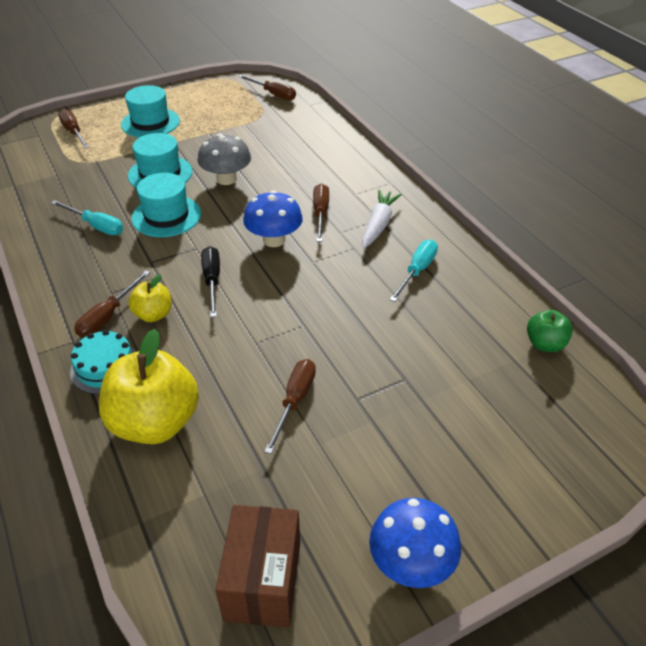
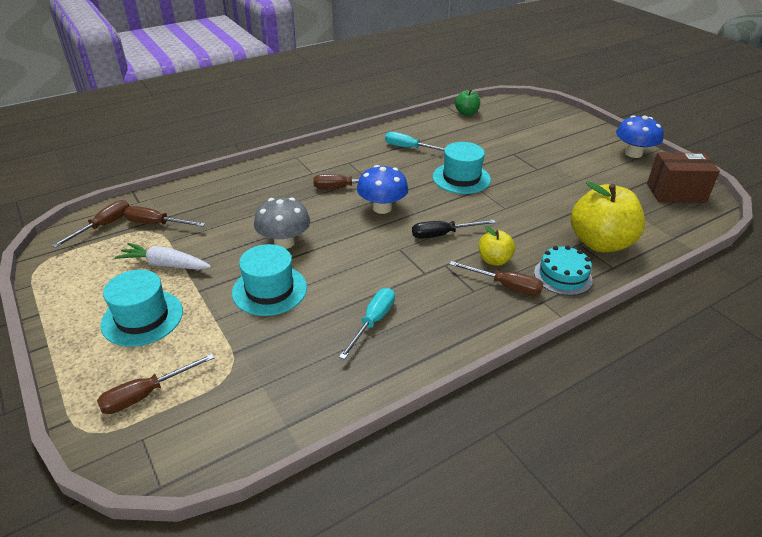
camera: 95 degrees left, 5 degrees down
(166, 216) = (351, 273): turquoise hat -> turquoise hat (461, 178)
(294, 401) = (551, 189): brown screwdriver -> brown screwdriver (157, 224)
(378, 225) = (356, 162): white carrot -> white carrot (165, 264)

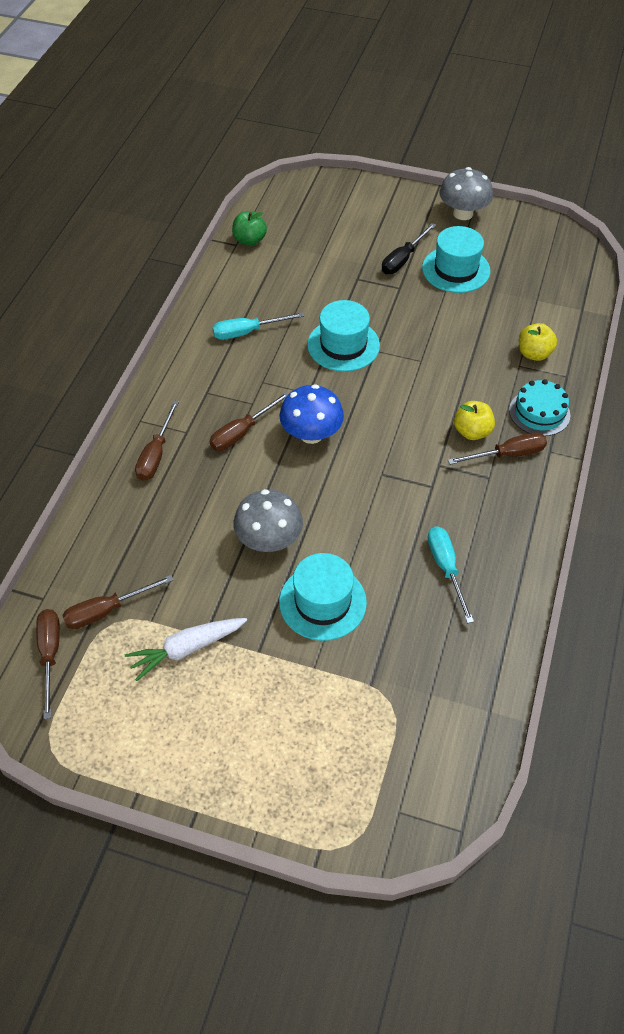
camera: 40 degrees left, 15 degrees up
(142, 318) = (246, 717): turquoise hat -> turquoise hat (456, 269)
(146, 394) = (351, 777): brown screwdriver -> brown screwdriver (156, 454)
(443, 234) = (400, 430): black screwdriver -> black screwdriver (403, 259)
(600, 243) = (534, 354): yellow apple -> yellow apple, size x0.51
(633, 153) = (463, 213): blue mushroom -> grey mushroom
(675, 193) = (540, 250): brown box -> none

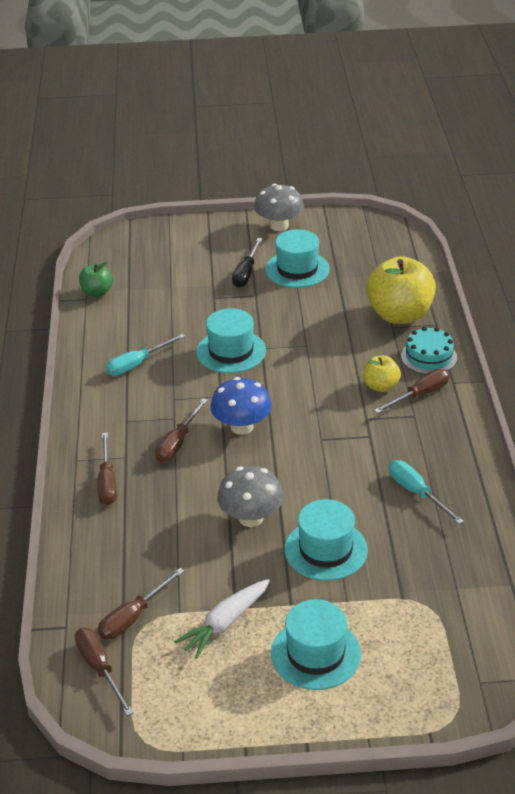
camera: 20 degrees left, 15 degrees down
(254, 716) = (315, 653): none -> turquoise hat
(534, 354) = (399, 315): yellow apple -> yellow apple, size x1.96

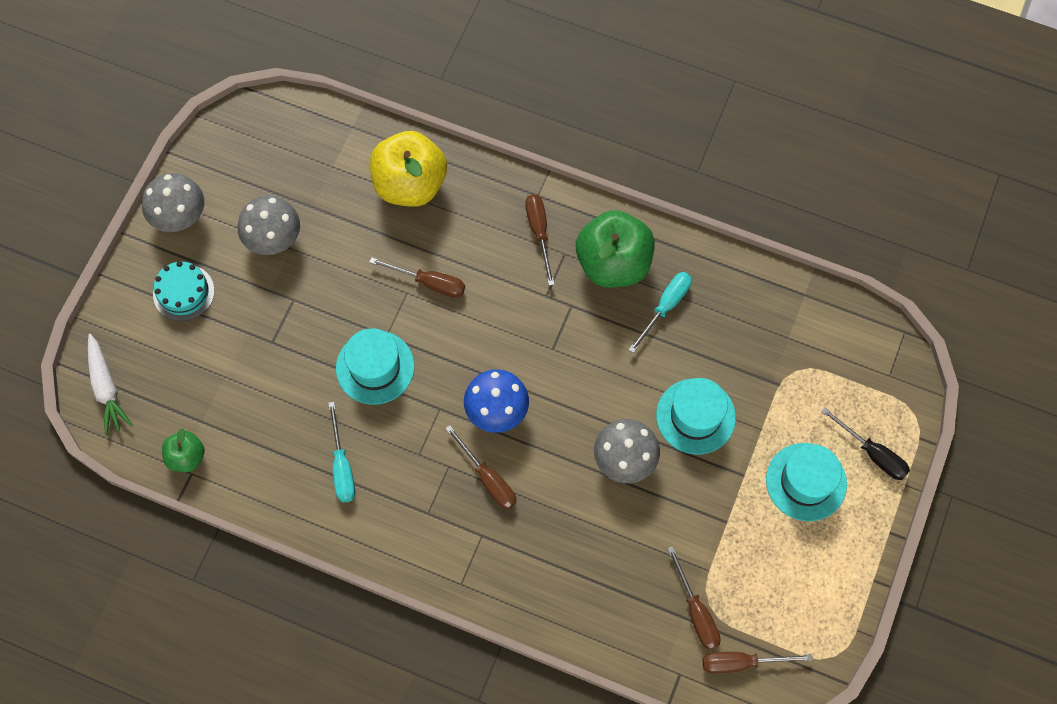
camera: 65 degrees left, 30 degrees up
(107, 482) = (509, 566): brown screwdriver -> brown screwdriver (429, 283)
(225, 623) = (739, 538): white carrot -> white carrot (106, 388)
(246, 273) = (248, 290): black screwdriver -> black screwdriver (872, 453)
(297, 269) = (273, 238): turquoise hat -> grey mushroom
(380, 386) = (508, 259): yellow apple -> none
(417, 493) = (665, 307): turquoise screwdriver -> turquoise screwdriver turned 135 degrees clockwise
(429, 357) = (489, 195): turquoise cake -> turquoise cake (183, 292)
(430, 446) = (613, 263): none -> green apple

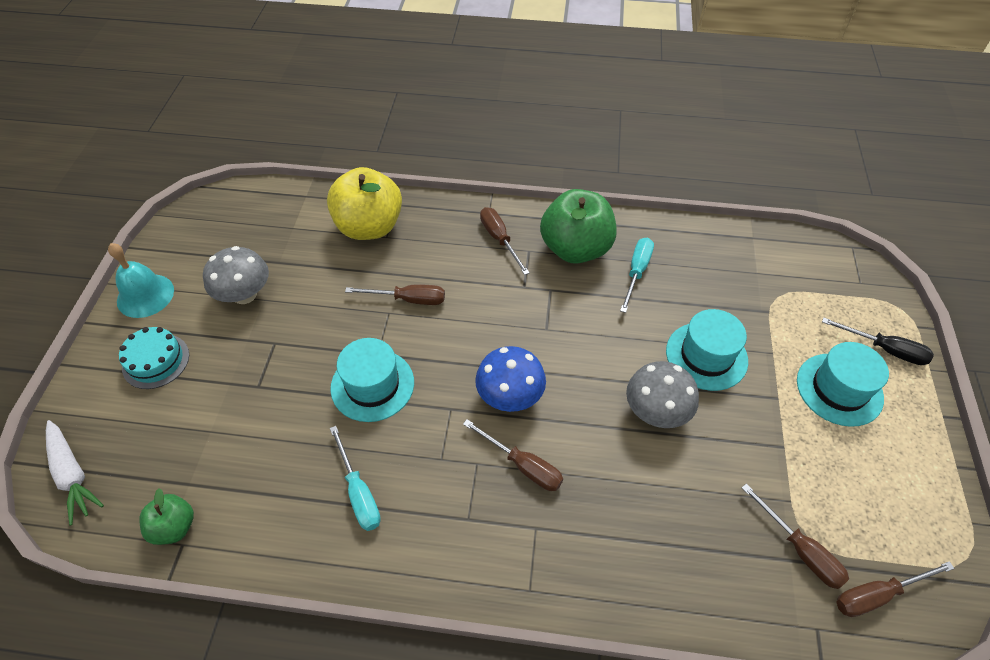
camera: 15 degrees left, 15 degrees down
(179, 216) = (145, 295): grey mushroom -> turquoise bell

